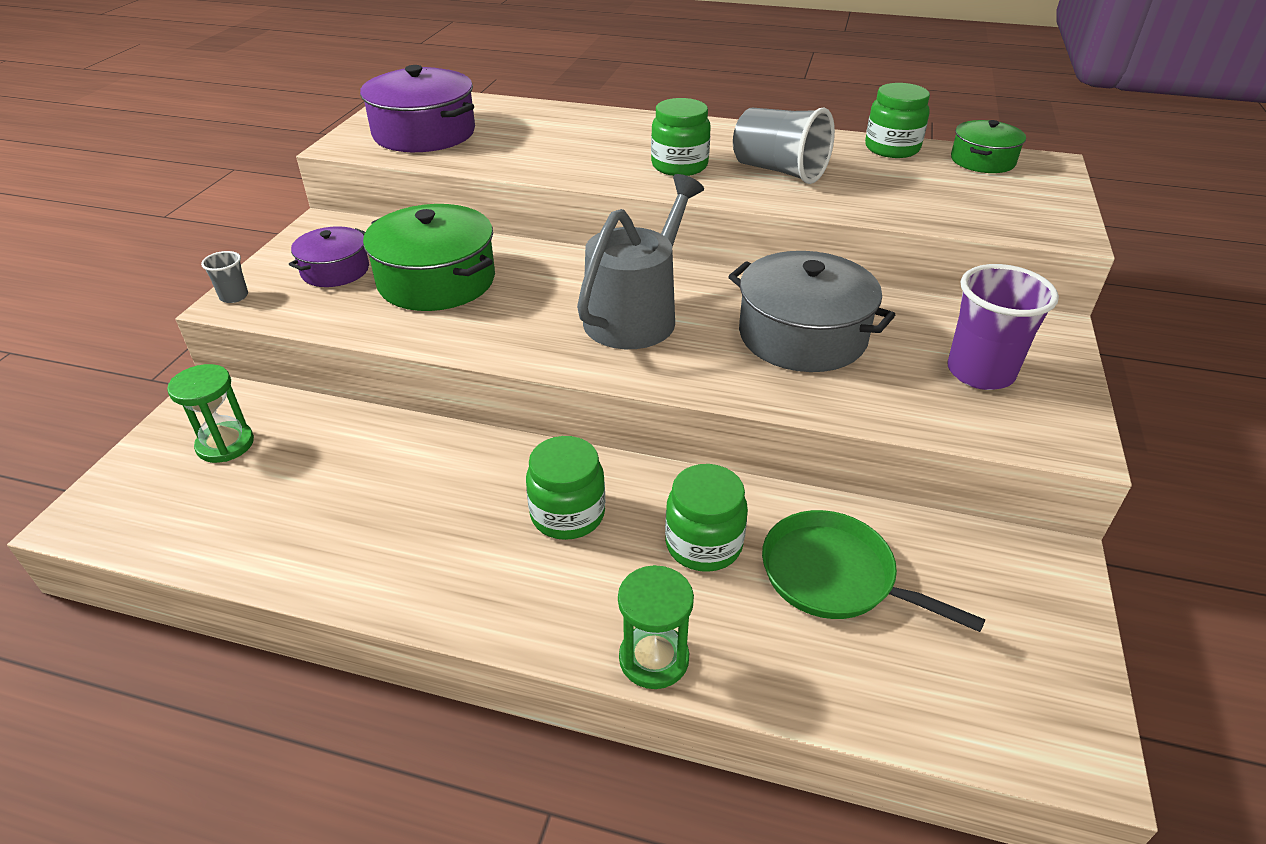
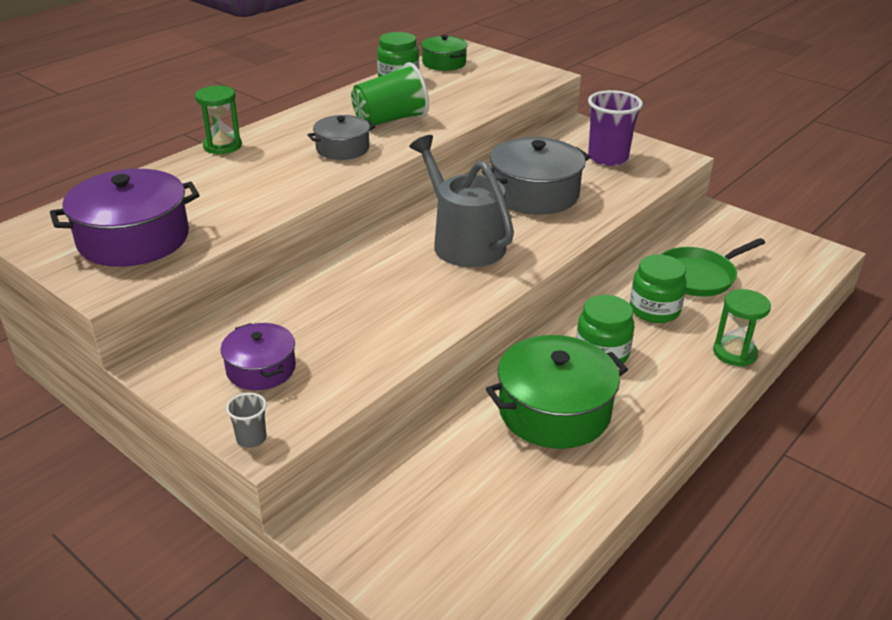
camera: 65 degrees left, 5 degrees down
(225, 444) = (409, 519): green hourglass -> green hourglass (222, 146)
(436, 280) = (334, 317): green pot -> green pot (554, 411)
(679, 166) = (342, 148): green jar -> grey pot
(779, 171) = (390, 120): grey cup -> green cup

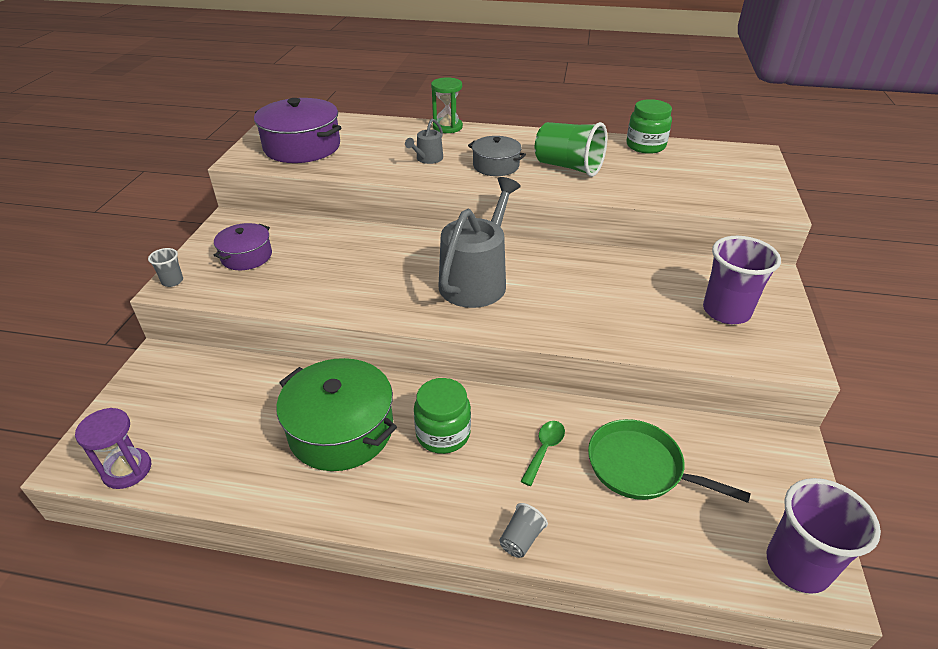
camera: 60 degrees right, 5 degrees up
(278, 176) = (427, 159): none -> grey watering can
(444, 63) = (710, 153): green pot -> none
(504, 582) = (127, 470): none -> purple hourglass
(534, 194) = (598, 290): grey pot -> none
(654, 310) = (544, 450): green jar -> green spoon
(734, 353) = (521, 539): green hourglass -> grey cup
(809, 256) = (797, 565): none -> purple cup

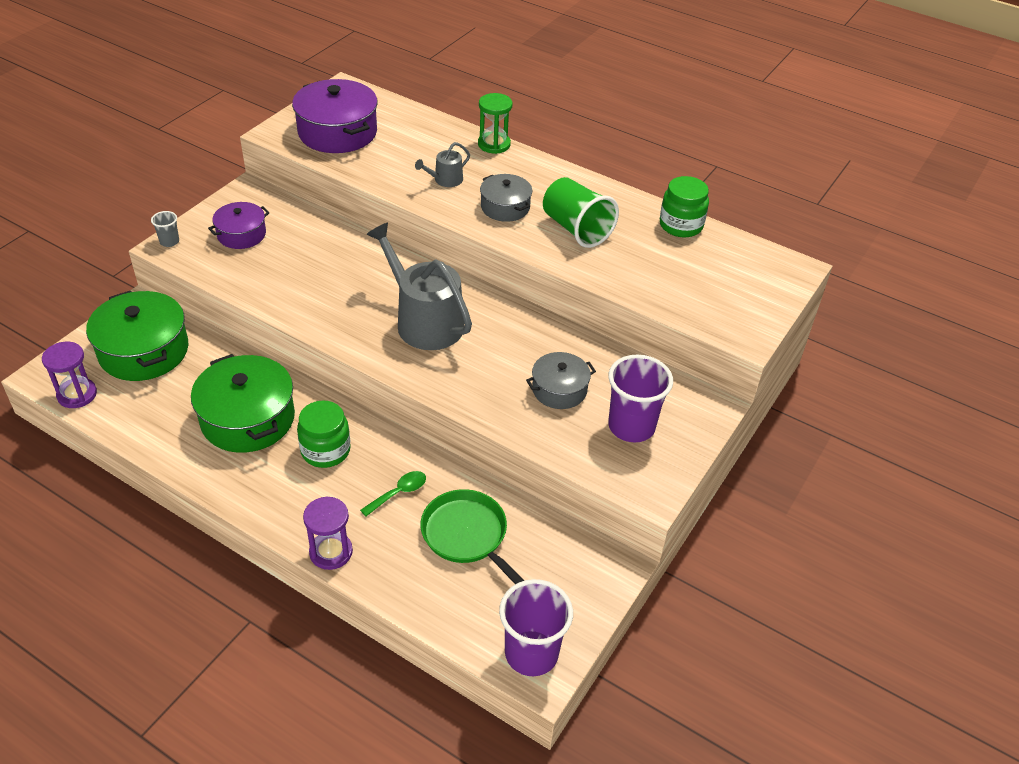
camera: 20 degrees right, 5 degrees up
(186, 399) = (144, 351): none -> green pot
(476, 280) = (424, 321): grey watering can -> grey watering can turned 90 degrees counterclockwise
(521, 539) = (331, 552): grey cup -> purple hourglass
(640, 300) = (559, 389): none -> grey pot

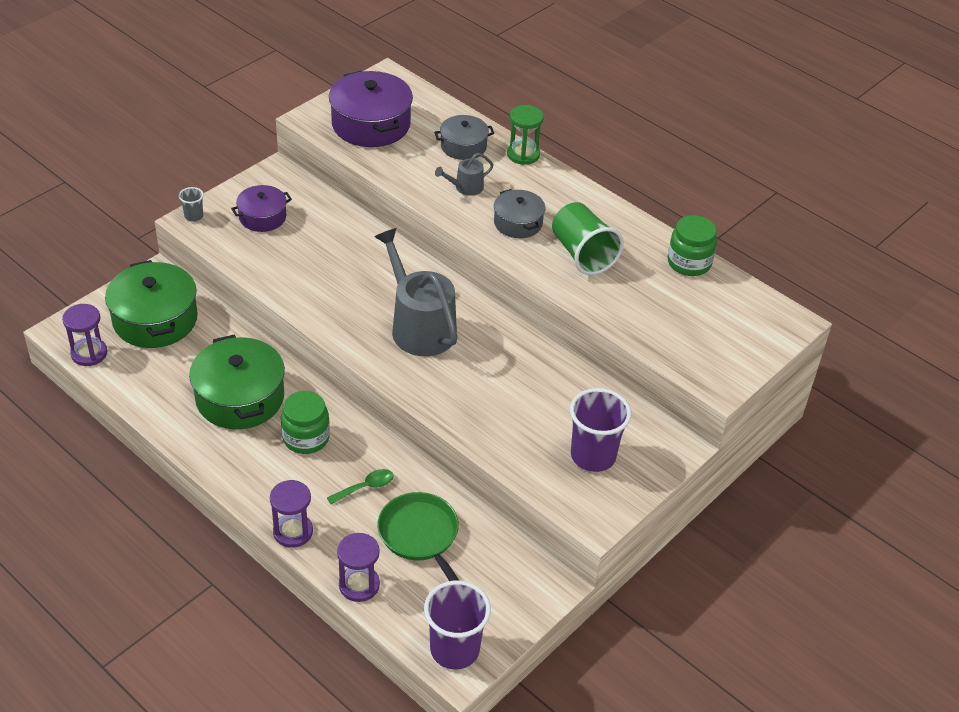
camera: 10 degrees right, 0 degrees up
(414, 599) = (359, 585): none -> purple hourglass
(559, 389) = (533, 411): grey pot -> grey pot (463, 146)

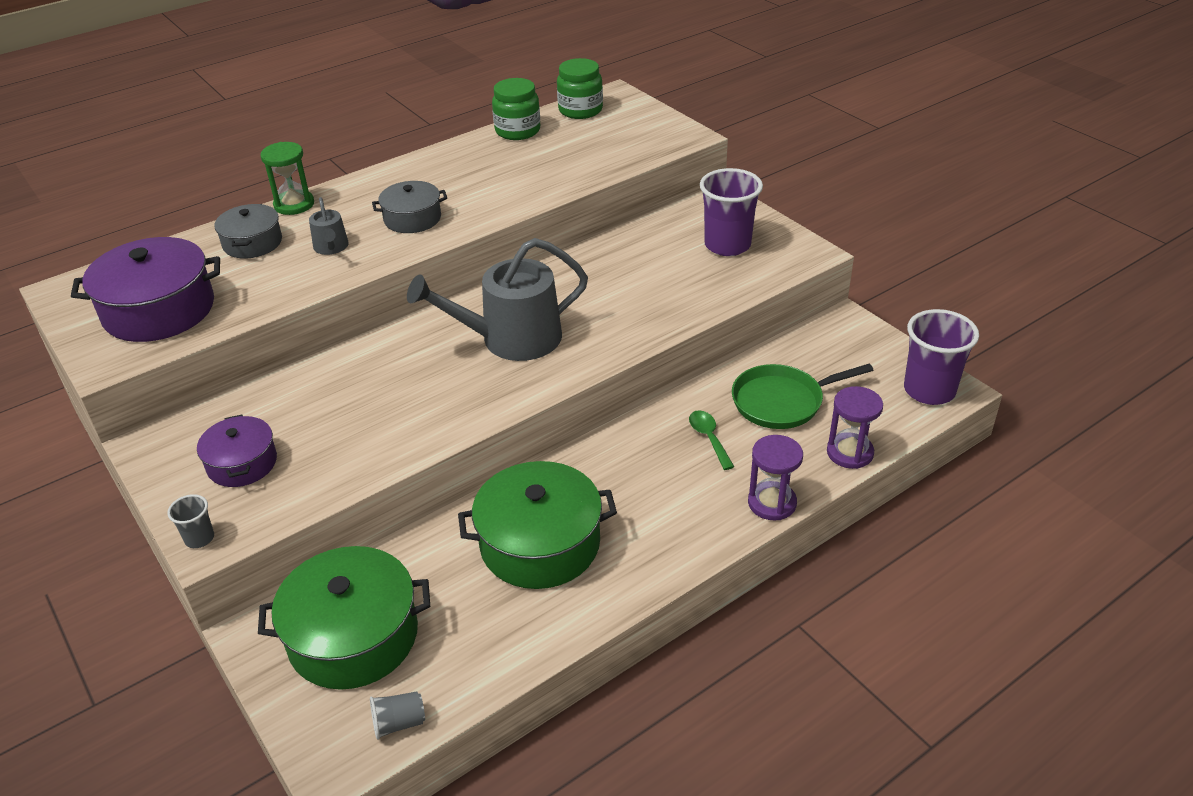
camera: 75 degrees left, 5 degrees down
(89, 353) = (399, 723): purple hourglass -> grey cup
(306, 438) = (624, 484): green jar -> green jar (580, 110)
(582, 254) = (481, 185): green cup -> none

